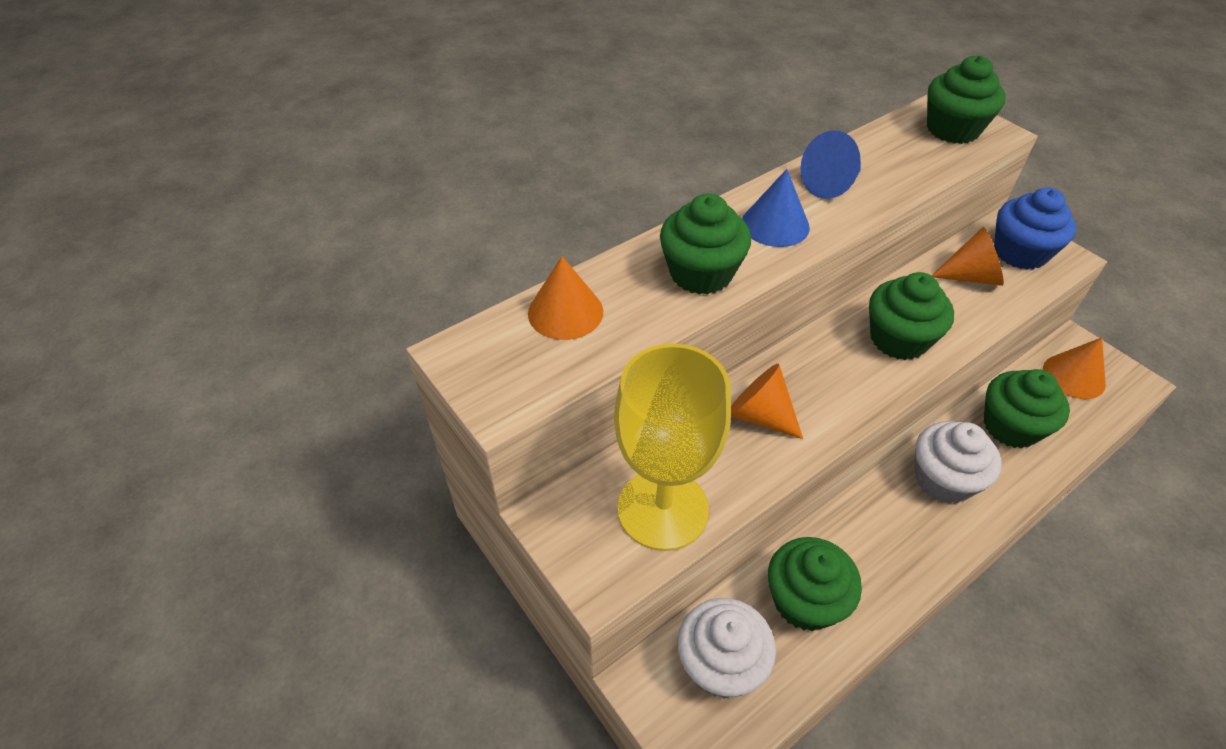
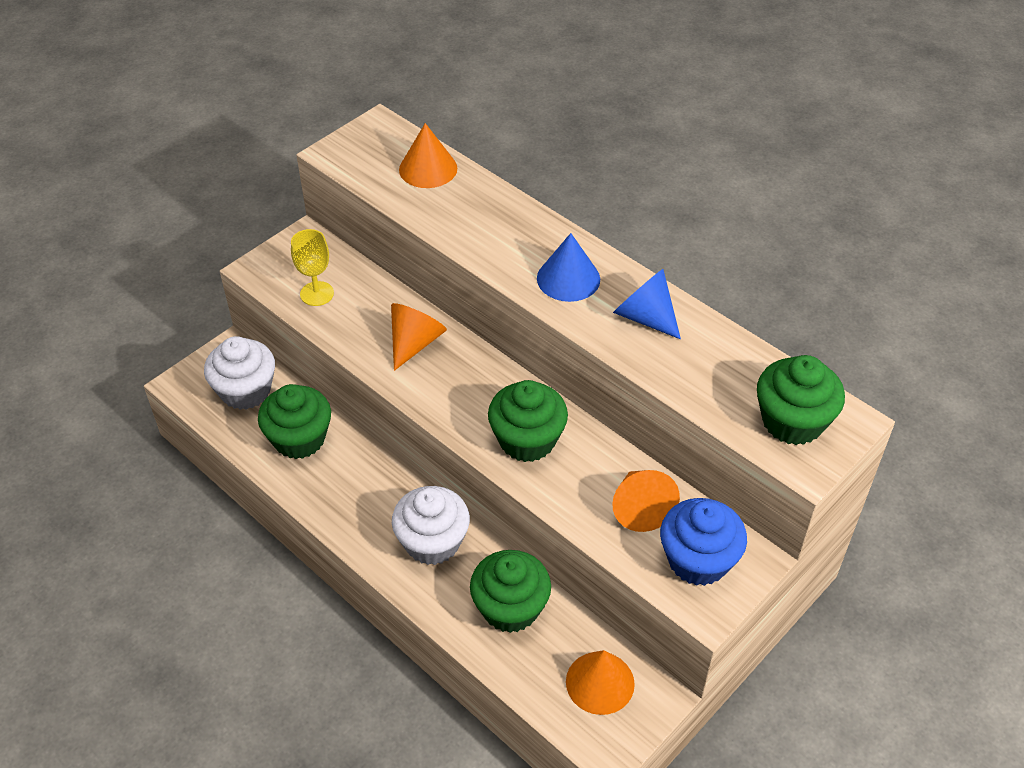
camera: 80 degrees right, 0 degrees up
(663, 509) = (317, 294): yellow goblet -> yellow goblet, size x0.49
(701, 273) = (489, 236): green cupcake -> none

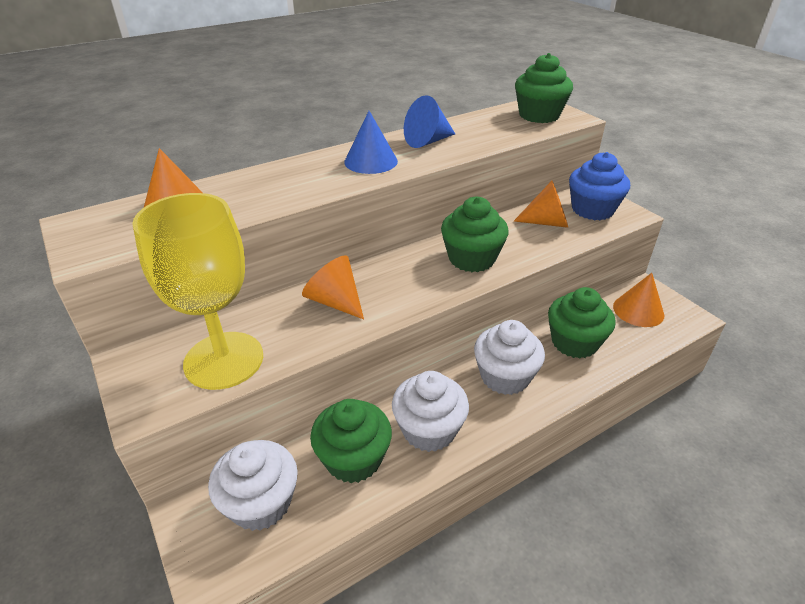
camera: 75 degrees left, 10 degrees down
(317, 294) = (224, 360): yellow goblet -> yellow goblet, size x2.03
(344, 487) = (429, 430): none -> white cupcake

